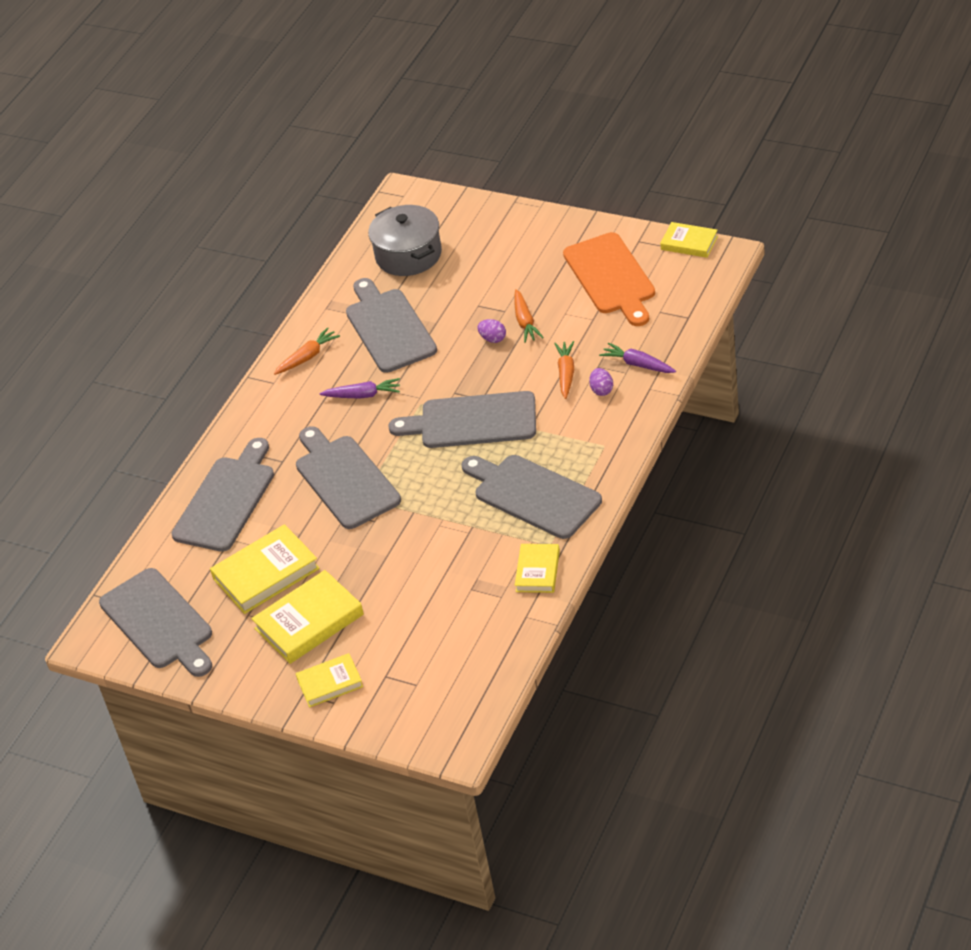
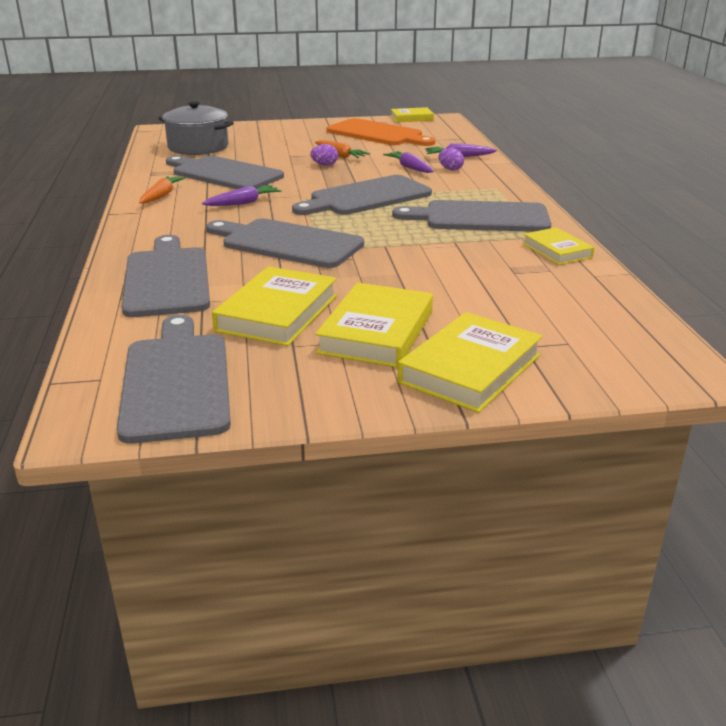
camera: 40 degrees left, 15 degrees down
(159, 622) = (176, 381): grey cutting board -> grey cutting board turned 120 degrees counterclockwise
(330, 683) = (470, 369): yellow book -> yellow book, size x1.64
(566, 373) = (410, 168): orange carrot -> purple carrot

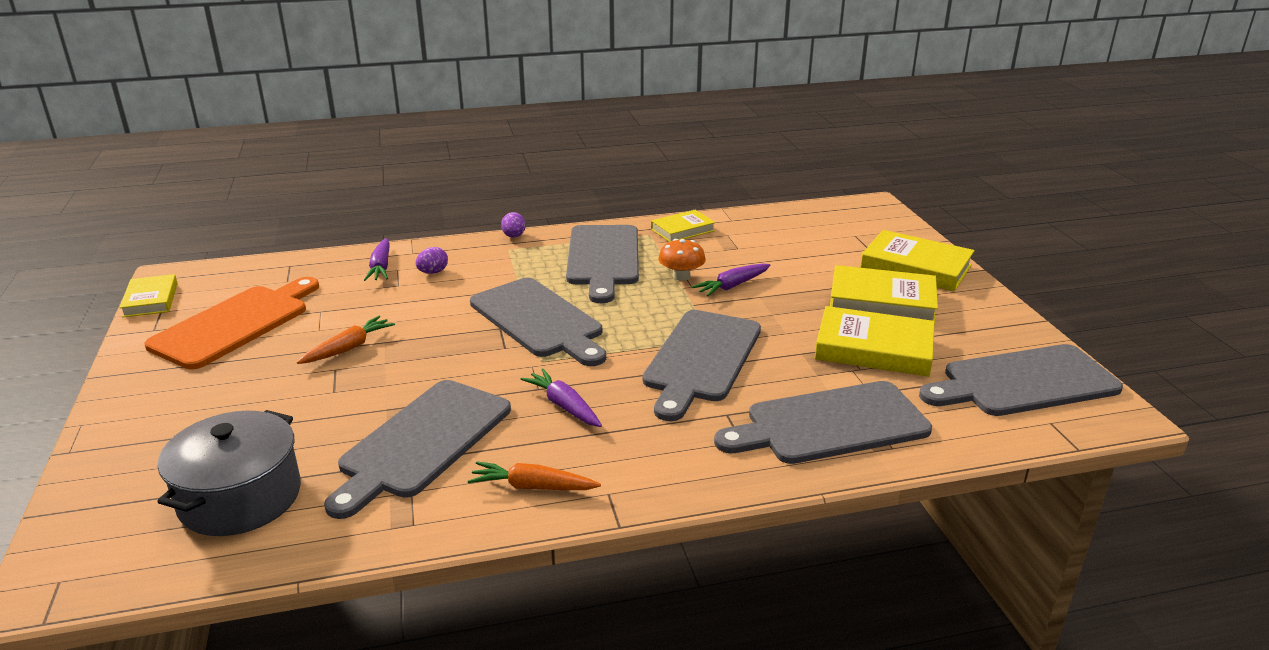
camera: 95 degrees left, 0 degrees up
(324, 165) = (393, 357): purple egg -> purple egg (514, 236)
(410, 168) = (422, 296): purple carrot -> purple carrot (732, 286)
(443, 244) = (681, 276): none -> orange mushroom

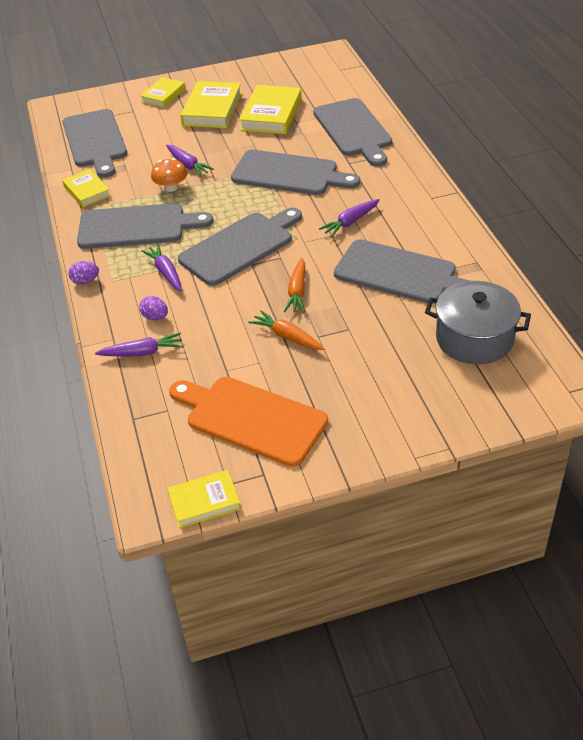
camera: 90 degrees left, 15 degrees up
(508, 276) = (166, 273): none -> purple carrot
(532, 487) = (433, 224): orange carrot -> orange carrot (297, 291)
(915, 267) = (163, 95): yellow book -> yellow book, size x0.61
(1023, 382) = (303, 72): grey cutting board -> grey cutting board (95, 141)

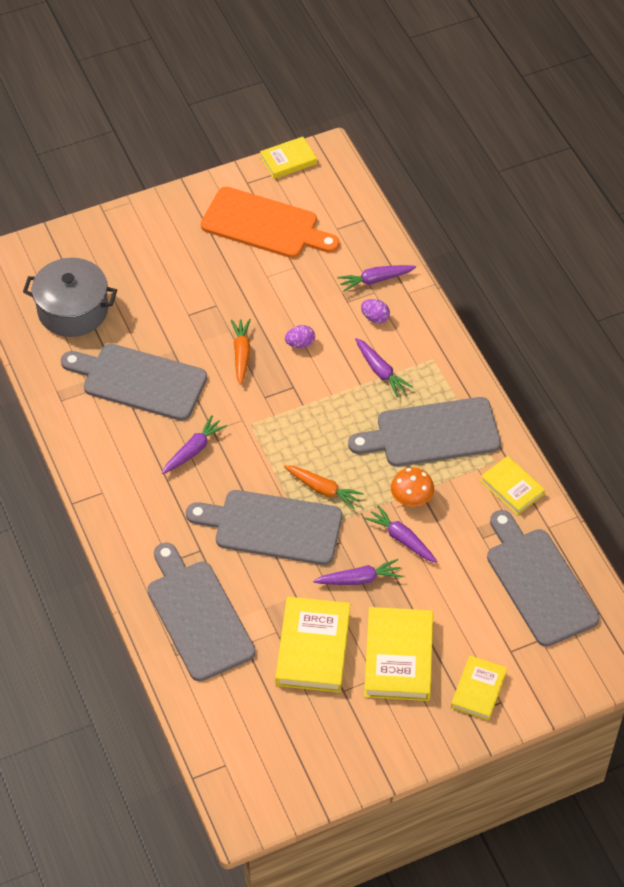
camera: 170 degrees right, 10 degrees up
(85, 281) = (460, 357): purple egg -> purple egg (300, 344)
(228, 145) = (359, 579): none -> purple carrot
(240, 246) = (310, 409): grey cutting board -> none
(287, 337) = (244, 303): orange carrot -> orange carrot (323, 489)

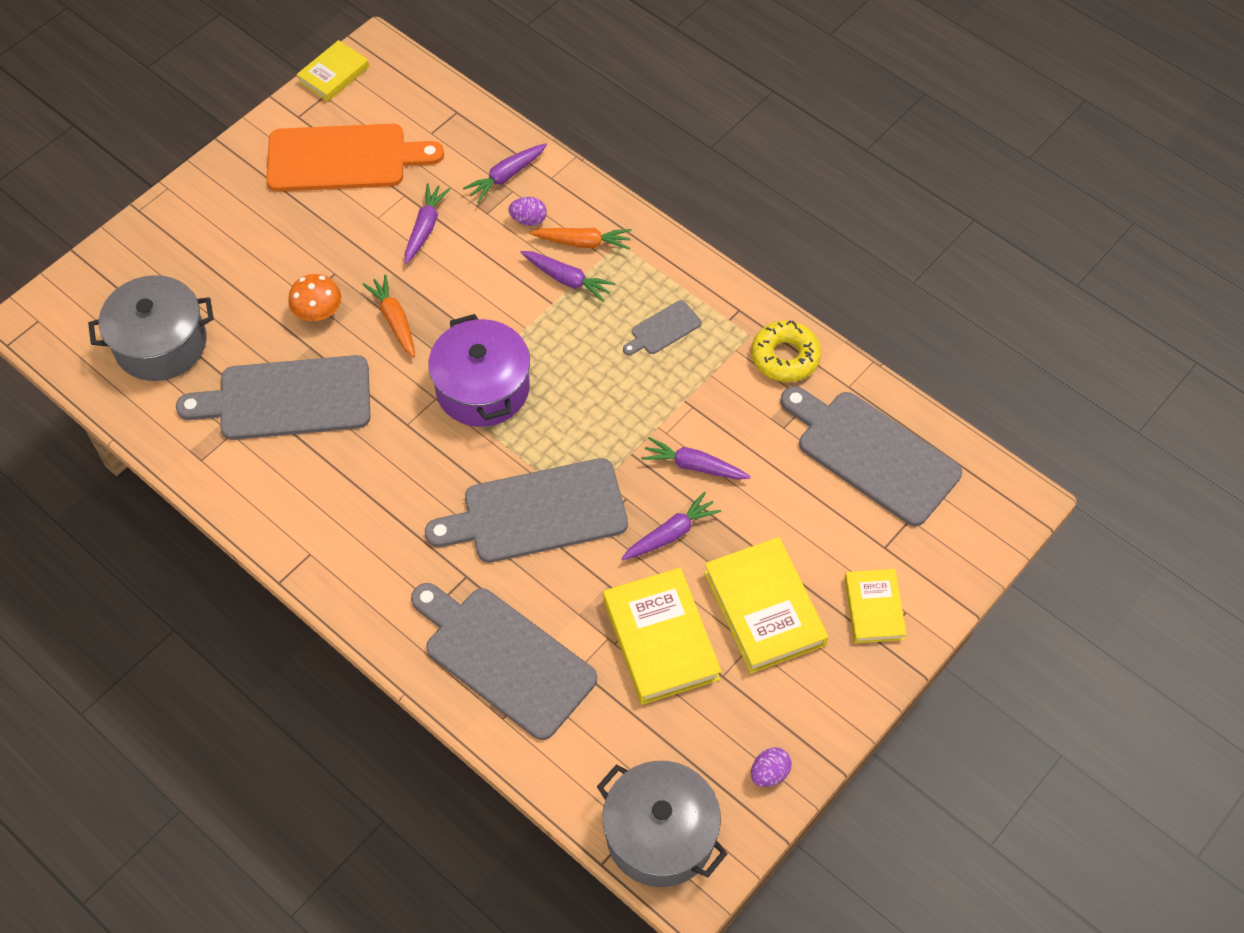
camera: 25 degrees left, 5 degrees up
(193, 450) = (395, 457): purple carrot -> purple carrot (425, 228)
(243, 776) = (660, 834): none -> grey pot
(279, 425) = (482, 388): none -> purple pot
(300, 344) = (457, 282): purple egg -> purple egg (769, 773)
(323, 489) = (573, 444): orange carrot -> orange carrot (583, 242)
(411, 498) = (679, 413): orange mushroom -> orange mushroom (318, 311)
(432, 433) = (663, 329): grey cutting board -> grey cutting board, size x0.45
(512, 488) = (785, 357): yellow book -> yellow donut

